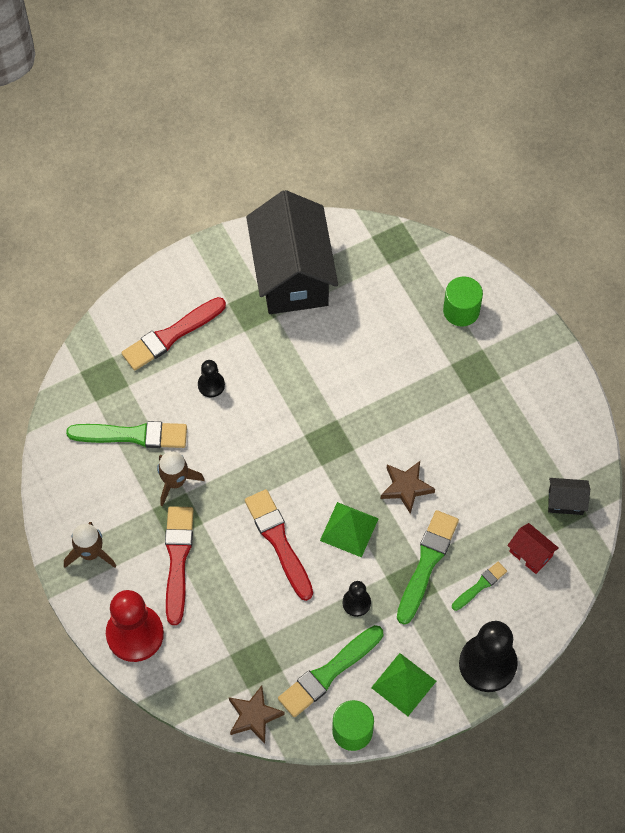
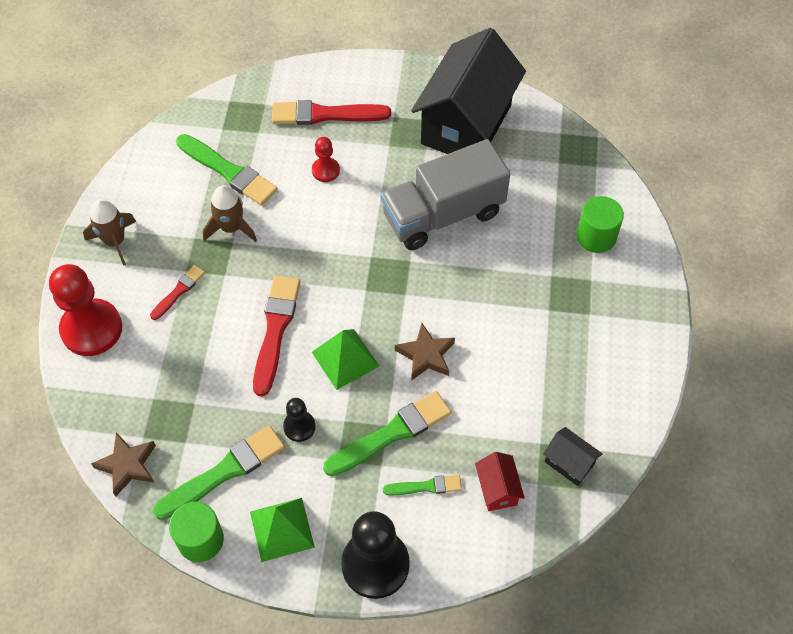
camera: 35 degrees right, 5 degrees down
(177, 560) = (178, 291): red brush -> red brush, size x0.55
(211, 385) = (325, 170): black pawn -> red pawn
(329, 673) = (224, 472): green brush -> green brush turned 150 degrees clockwise
(333, 364) = (443, 214): none -> grey truck

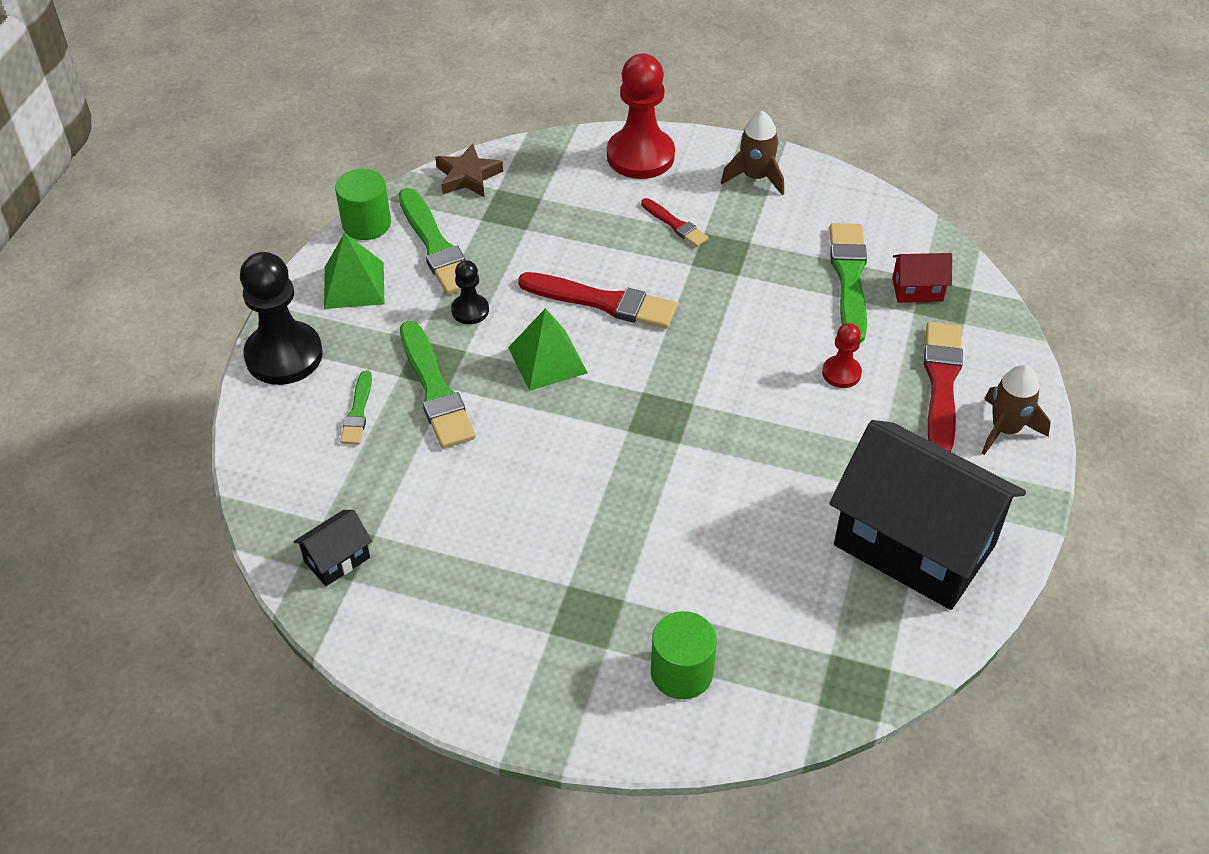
camera: 100 degrees right, 10 degrees down
(228, 171) = (849, 278): green brush -> green brush turned 135 degrees clockwise
(231, 228) = (760, 275): brown rocket -> brown rocket (1005, 429)
(426, 355) = (532, 438): brown star -> none
(443, 214) = (750, 490): grey truck -> none
(497, 489) = (330, 479): red house -> red house (917, 290)

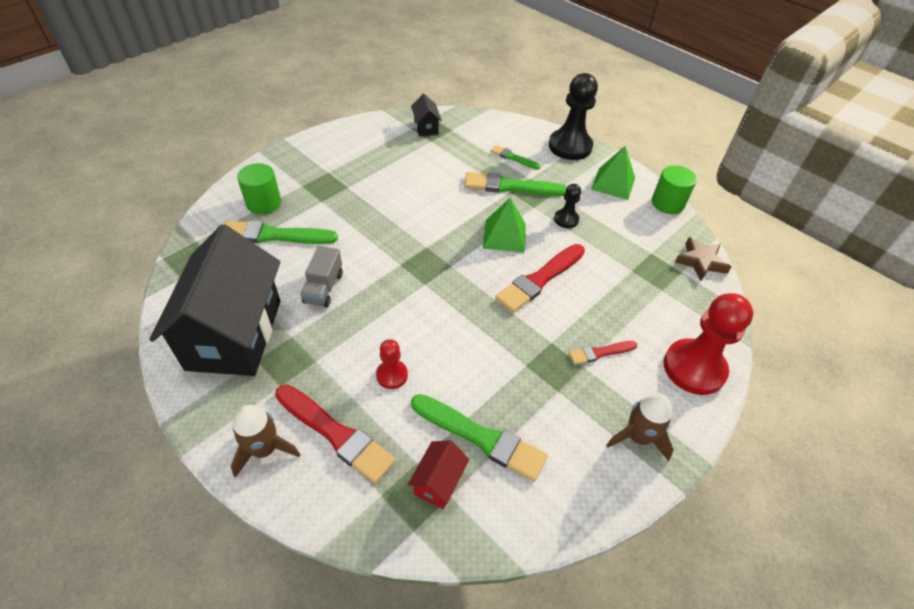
camera: 115 degrees right, 0 degrees up
(435, 246) = (633, 224): green brush -> green brush (274, 235)
(778, 499) = (323, 288): none -> grey truck
(914, 545) = (234, 334): black house -> black house turned 60 degrees counterclockwise

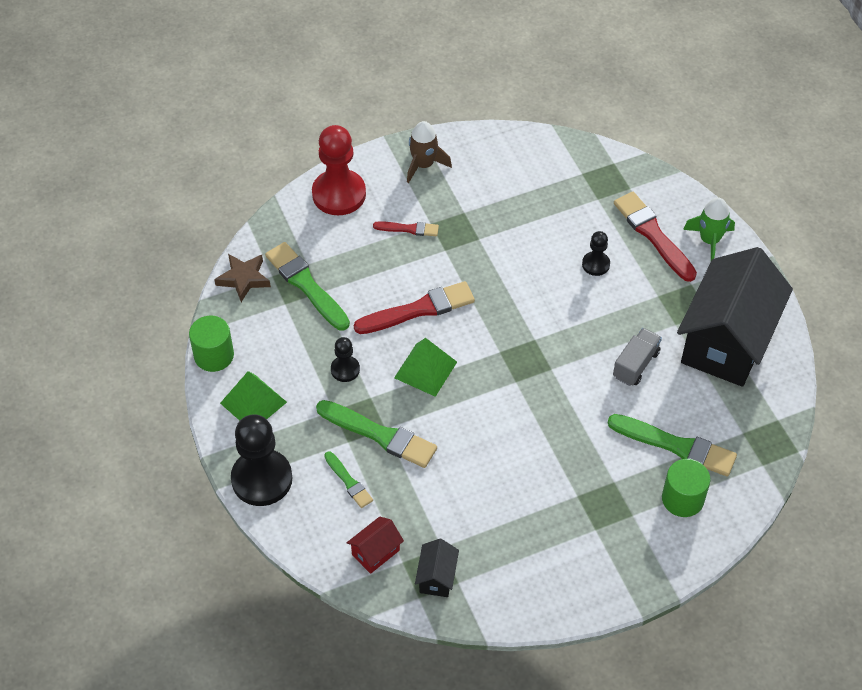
camera: 155 degrees left, 5 degrees up
(264, 449) = (709, 240): brown rocket -> green rocket
(392, 375) = (595, 264): red pawn -> black pawn
(438, 482) = (586, 183): red house -> red house (375, 552)
(480, 437) = (543, 200): green brush -> green brush (306, 285)

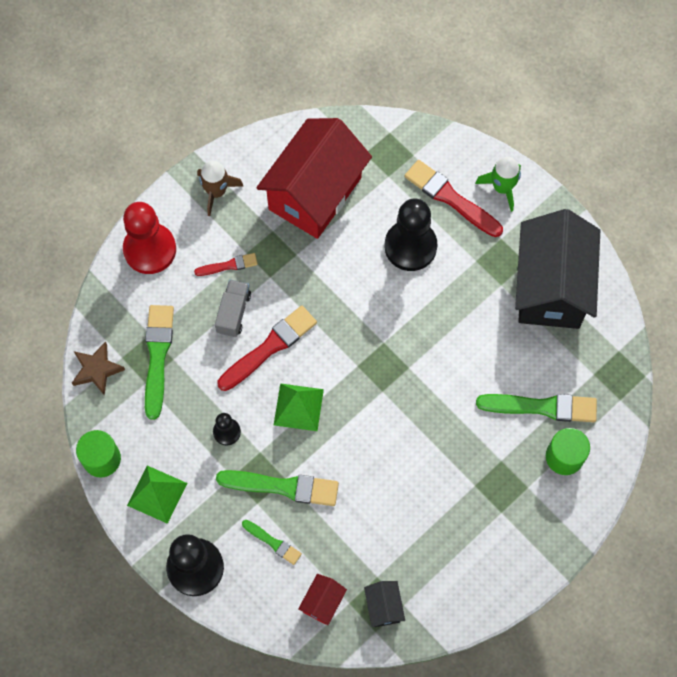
camera: 20 degrees left, 15 degrees up
(306, 285) = (157, 357): green brush -> green brush turned 60 degrees clockwise
(519, 193) = (315, 193): none -> red house
(595, 264) = (410, 246): black pawn -> black pawn, size x2.00
(636, 364) = (480, 338): grey truck -> grey truck (233, 313)

